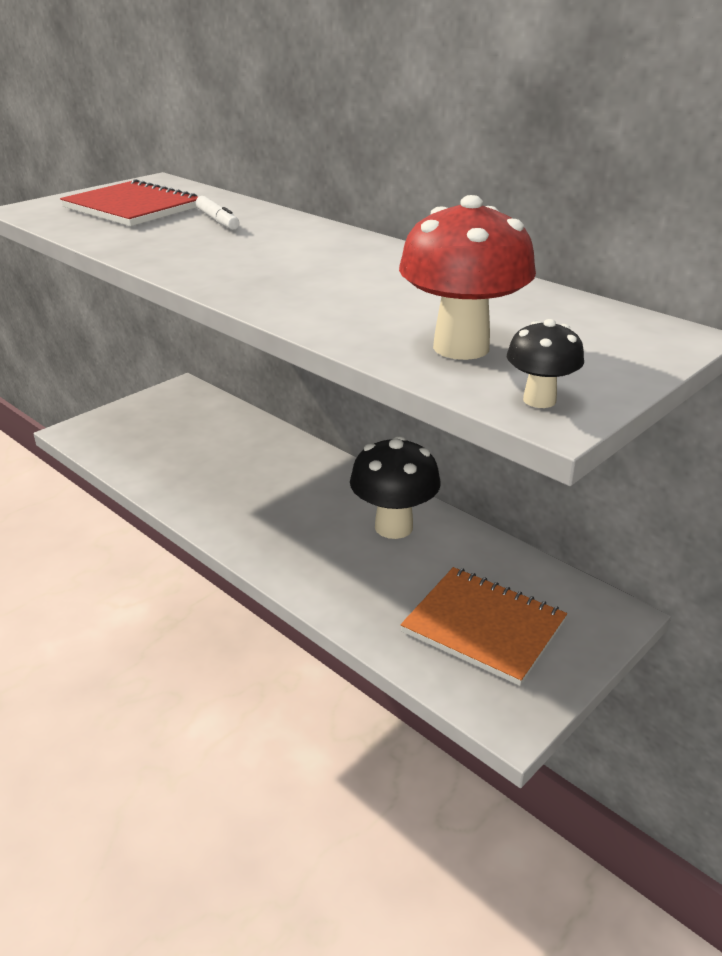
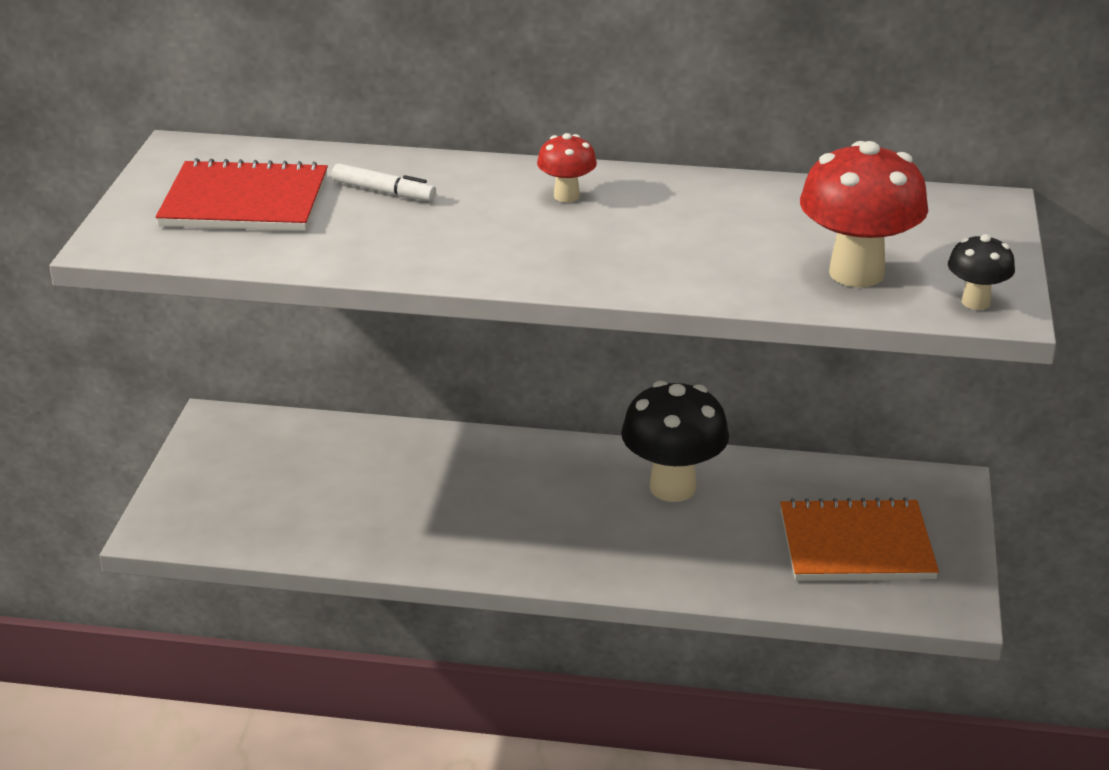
camera: 35 degrees left, 0 degrees up
(326, 248) = (566, 196): none -> red mushroom

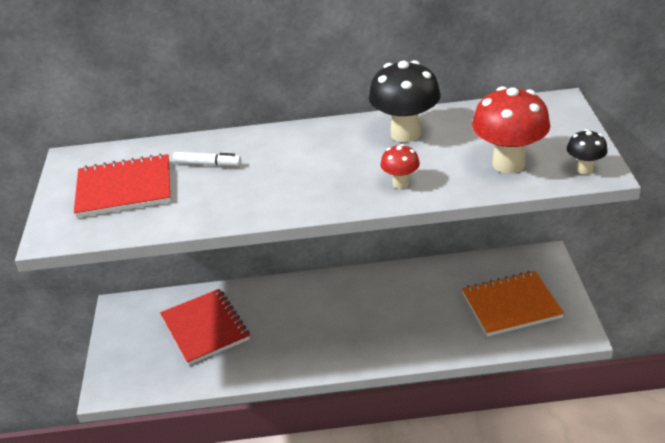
camera: 10 degrees left, 5 degrees up
(340, 477) = (205, 328): none -> red notebook
(566, 196) = (318, 145): red mushroom -> red mushroom (400, 183)
(672, 488) = (397, 292): black mushroom -> black mushroom (405, 133)

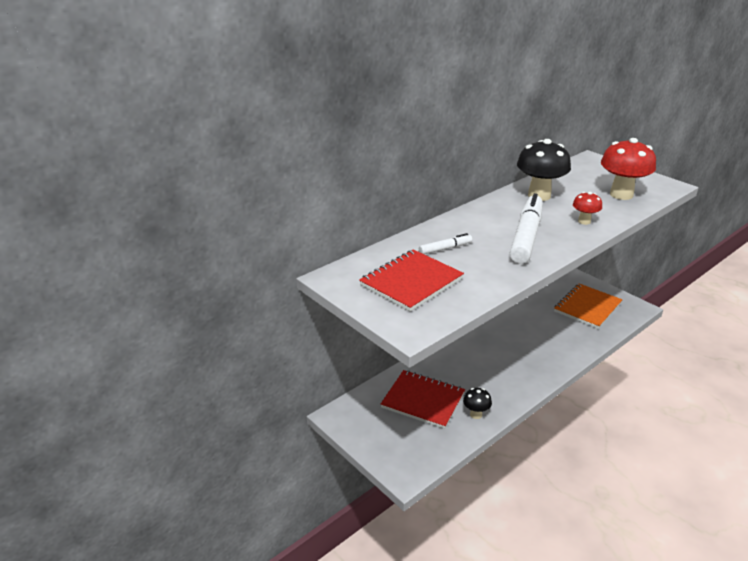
camera: 40 degrees left, 5 degrees down
(307, 179) = (526, 236): none -> white marker
(584, 169) = (661, 186): black mushroom -> black mushroom (476, 414)

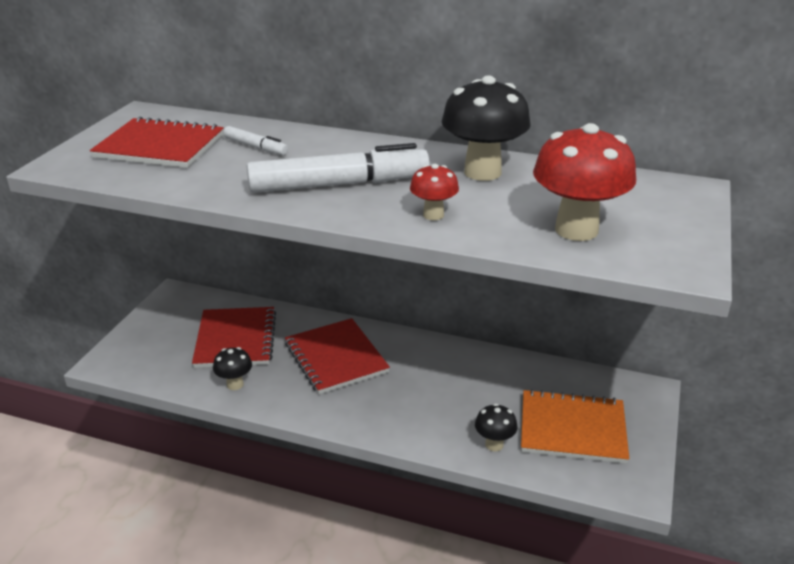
camera: 60 degrees right, 0 degrees up
(475, 363) = (335, 358): none -> red notebook
(587, 335) = (494, 444): none -> black mushroom

